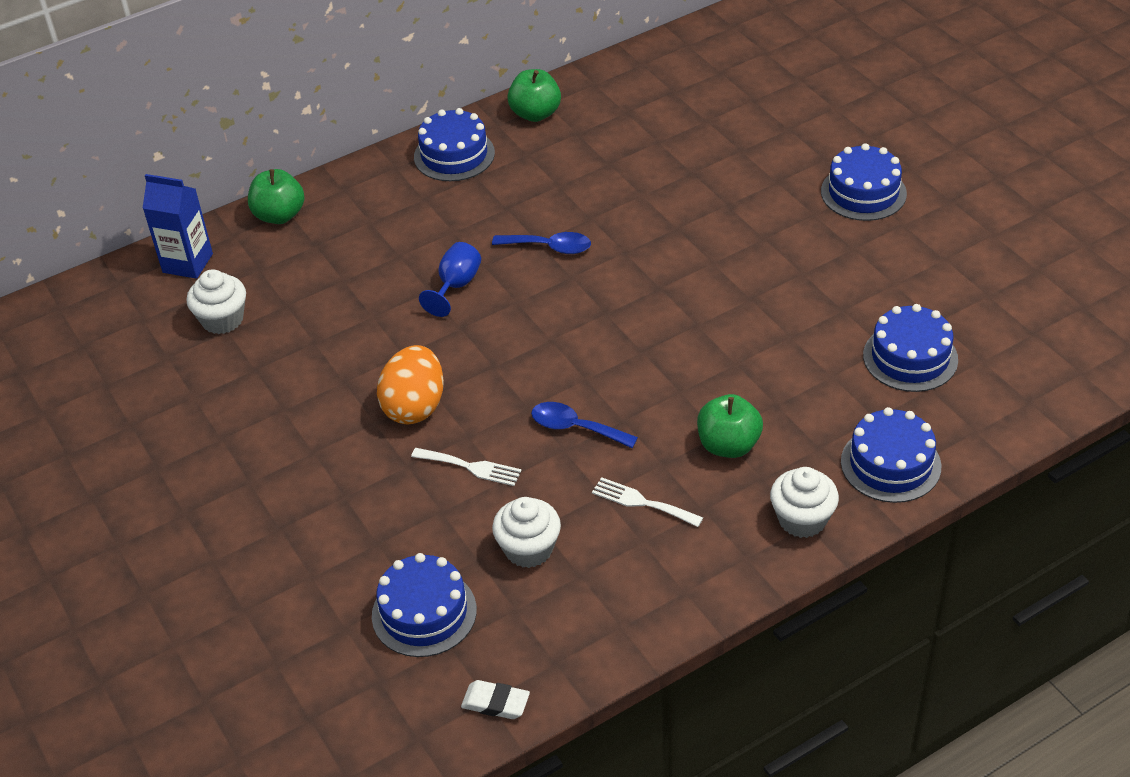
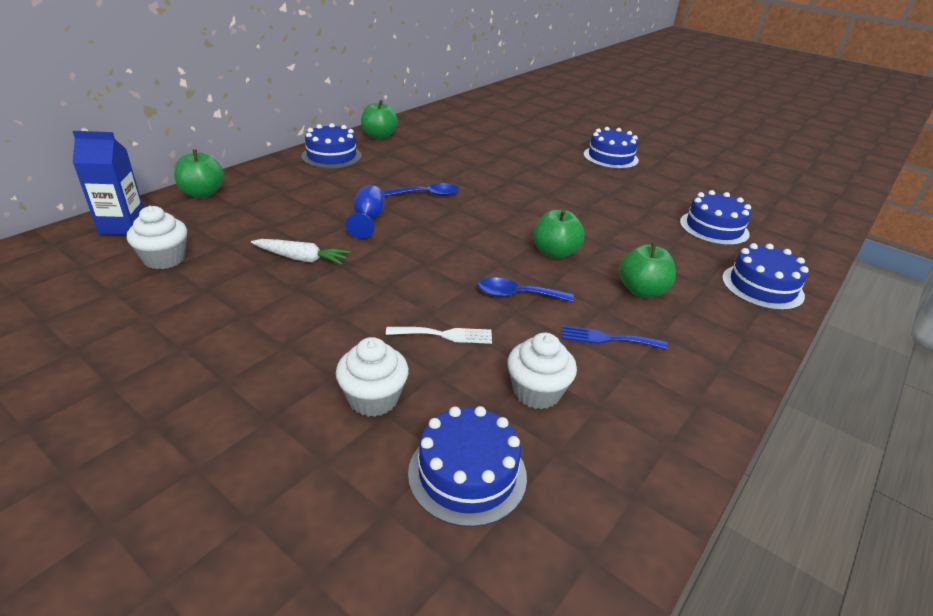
camera: 25 degrees left, 10 degrees down
(362, 339) = (302, 258): none -> white carrot
(414, 406) = (370, 298): orange egg -> none
(495, 703) = (601, 559): white eraser -> none
(642, 502) = (608, 338): white fork -> blue fork
(659, 371) = (555, 253): none -> green apple
(802, 519) = (738, 331): white cupcake -> white cupcake (373, 398)

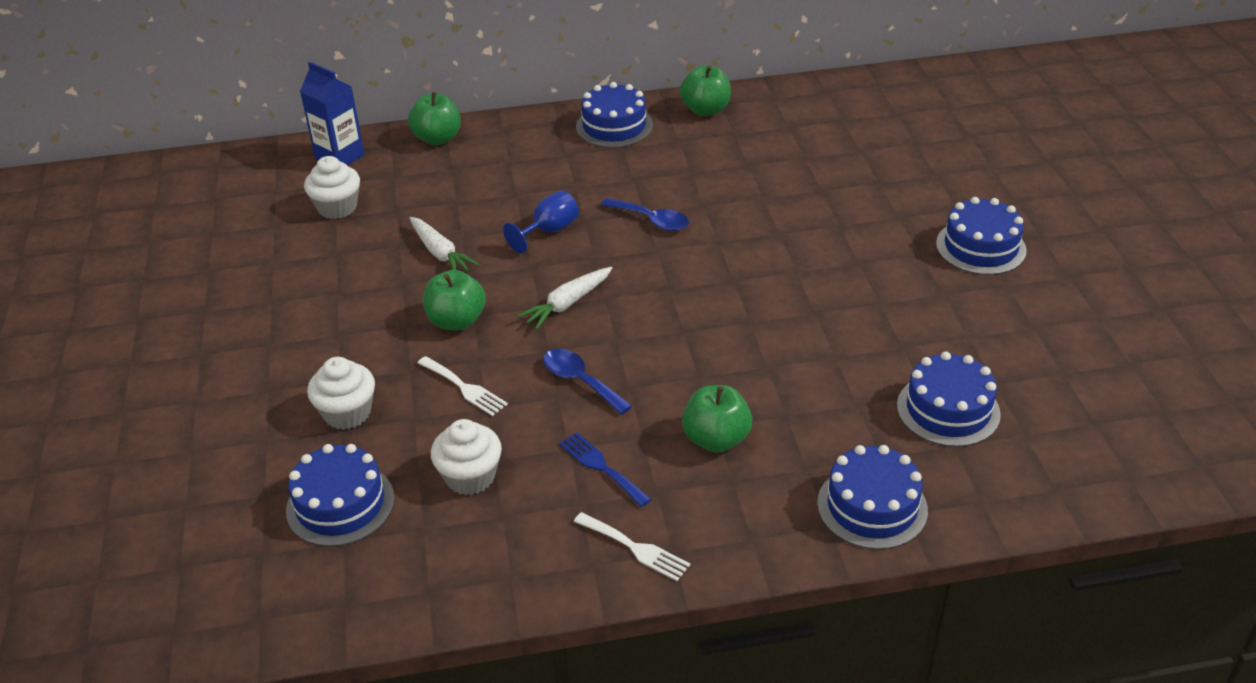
camera: 45 degrees right, 5 degrees up
(441, 255) = (567, 304): none -> white carrot
(555, 253) = (688, 353): green apple -> green apple (456, 321)
(702, 376) = (635, 548): none -> white fork

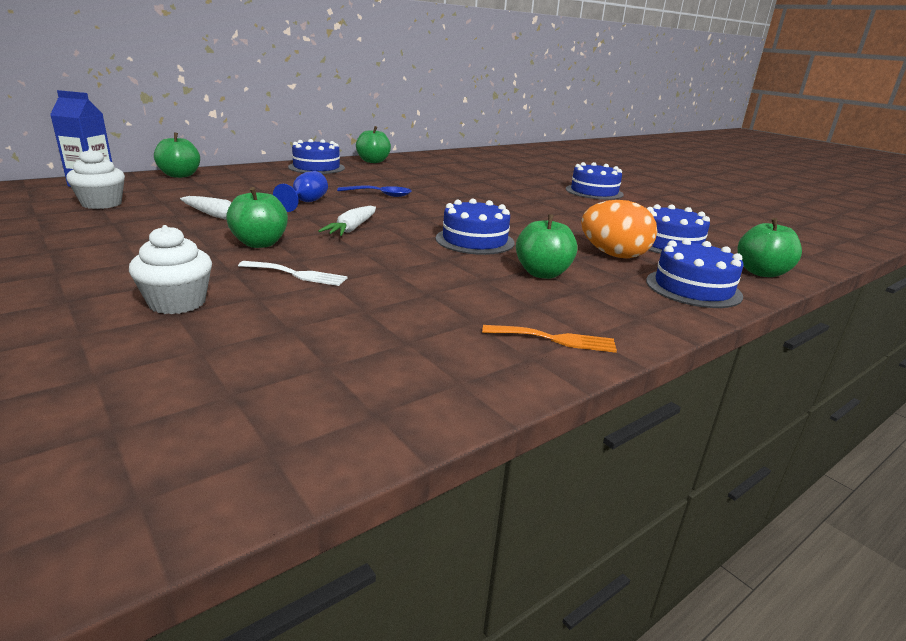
camera: 30 degrees left, 15 degrees down
(340, 504) = (208, 365): blue cake -> blue cake (475, 240)
(470, 477) = (349, 323): white cupcake -> none
(580, 381) = (401, 260): blue spoon -> none
(601, 467) = (469, 299): blue fork -> none
(635, 548) = (555, 339): white fork -> orange fork
(840, 419) = (613, 255): none -> orange egg
(1005, 498) = (761, 272): none -> green apple

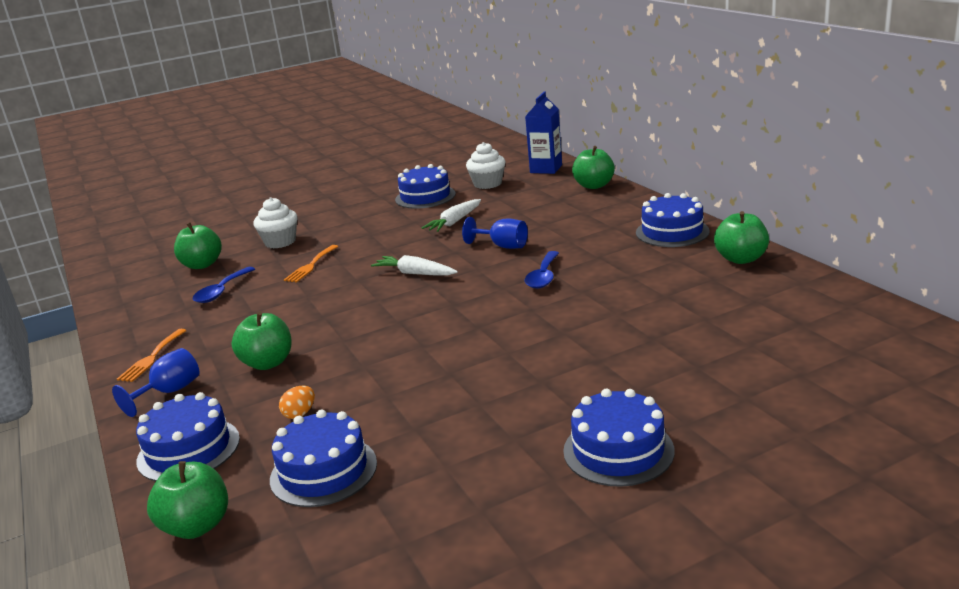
camera: 105 degrees right, 0 degrees up
(260, 243) = (380, 246): green apple -> green apple (202, 265)
(297, 274) = (311, 266): white fork -> orange fork
(357, 323) = (221, 291): none -> blue spoon
(475, 240) = (369, 331): blue cake -> blue cake (425, 197)
(613, 255) = (300, 414): orange egg -> orange egg, size x0.45
(619, 313) = (169, 392): none -> blue goblet

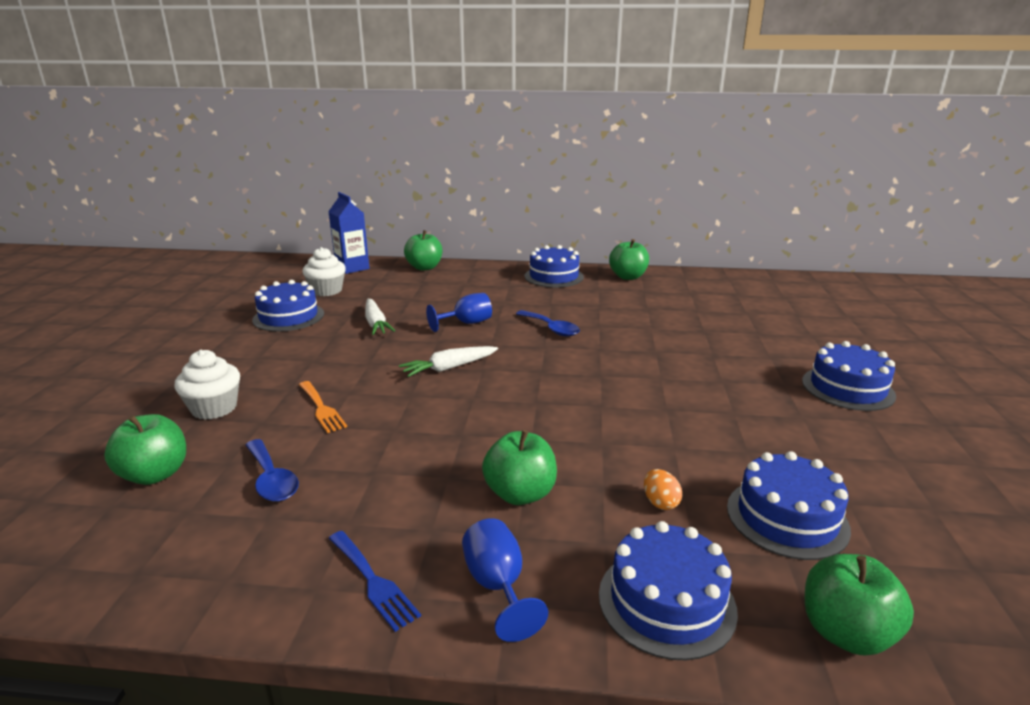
camera: 60 degrees left, 0 degrees up
(151, 358) = (373, 581): orange fork -> blue fork

